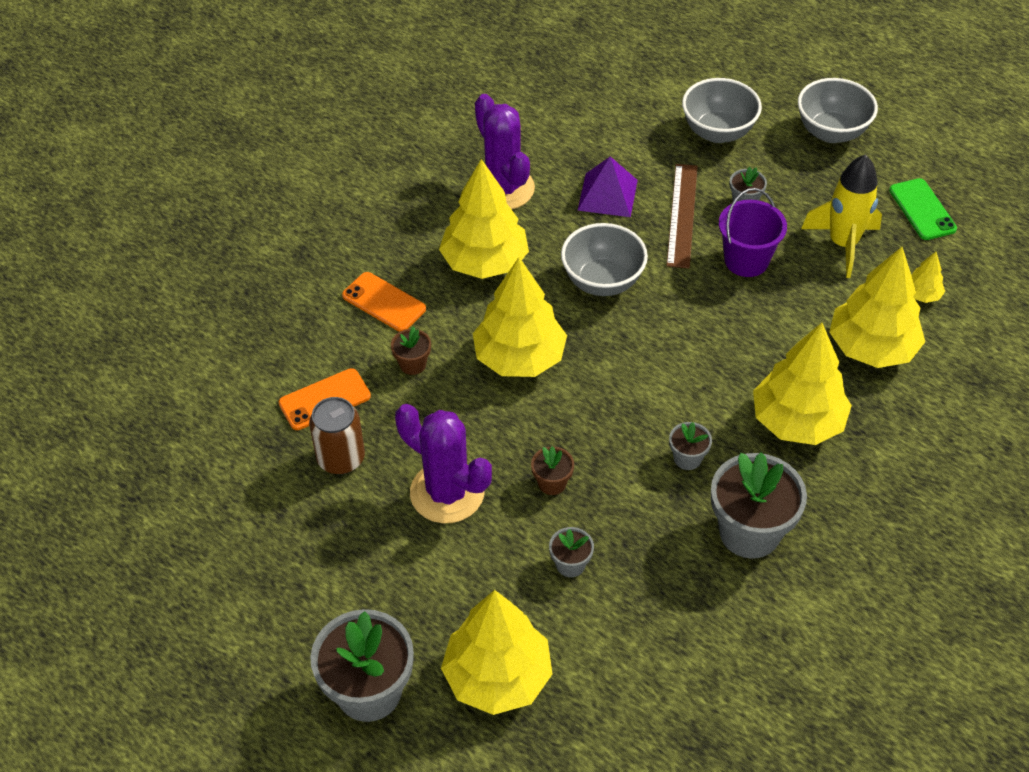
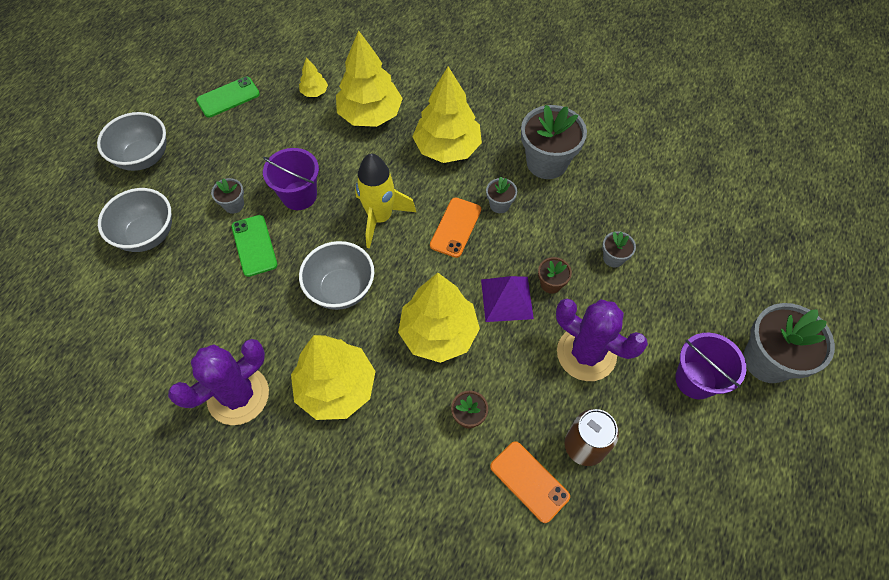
camera: 105 degrees left, 10 degrees up
(374, 597) = (695, 380): none -> purple bucket
(384, 302) = (404, 464): orange phone -> orange phone (455, 227)
(447, 492) = (586, 353): purple cactus -> purple cactus turned 75 degrees counterclockwise
(497, 676) = (716, 283): yellow tree -> none
(607, 195) = (236, 305): purple pyramid -> purple pyramid (506, 299)
(682, 215) = (254, 245): brown ruler -> green phone
(842, 244) = (271, 139): yellow rocket -> yellow rocket (380, 218)

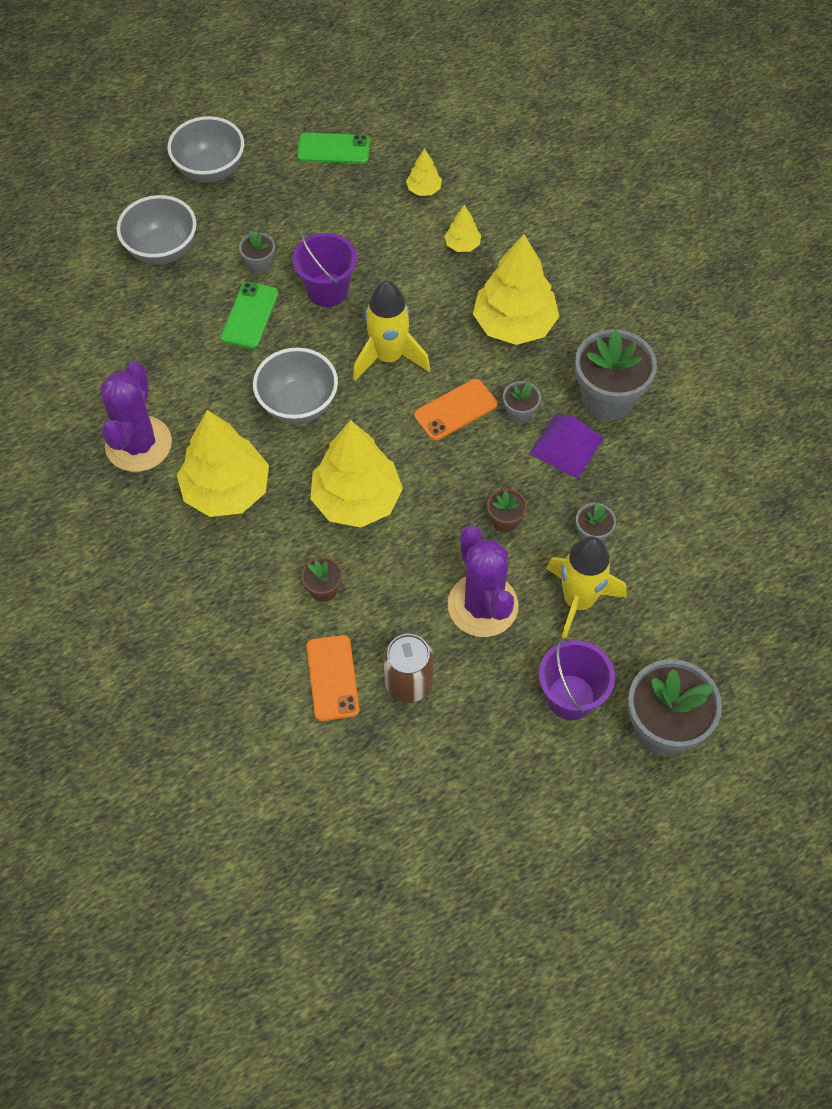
camera: 35 degrees right, 0 degrees up
(238, 395) = (138, 444): purple cactus -> purple cactus turned 75 degrees counterclockwise
(370, 115) = (462, 245): yellow tree -> yellow tree, size x0.45
(506, 299) = (448, 508): purple pyramid -> purple pyramid (566, 445)
(643, 309) = (578, 601): none -> yellow rocket

